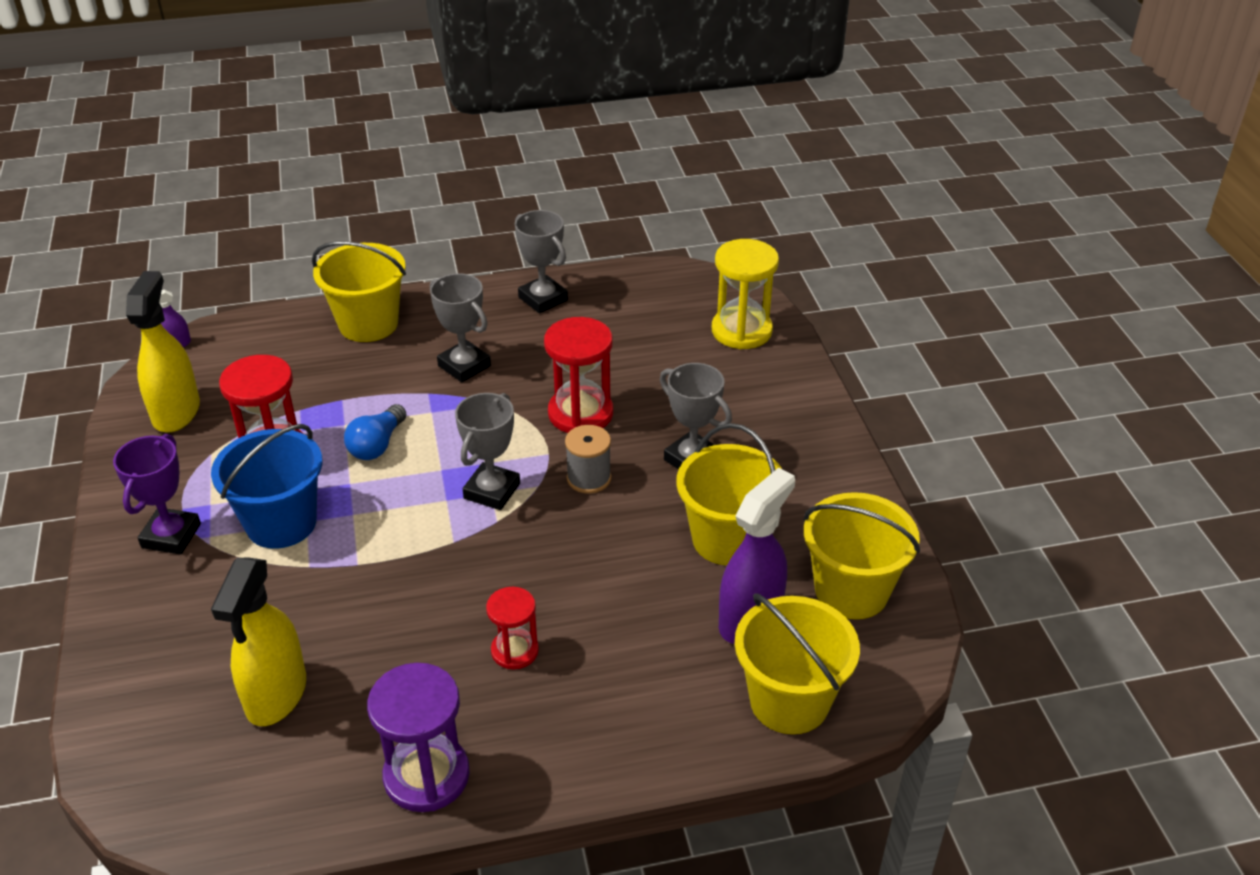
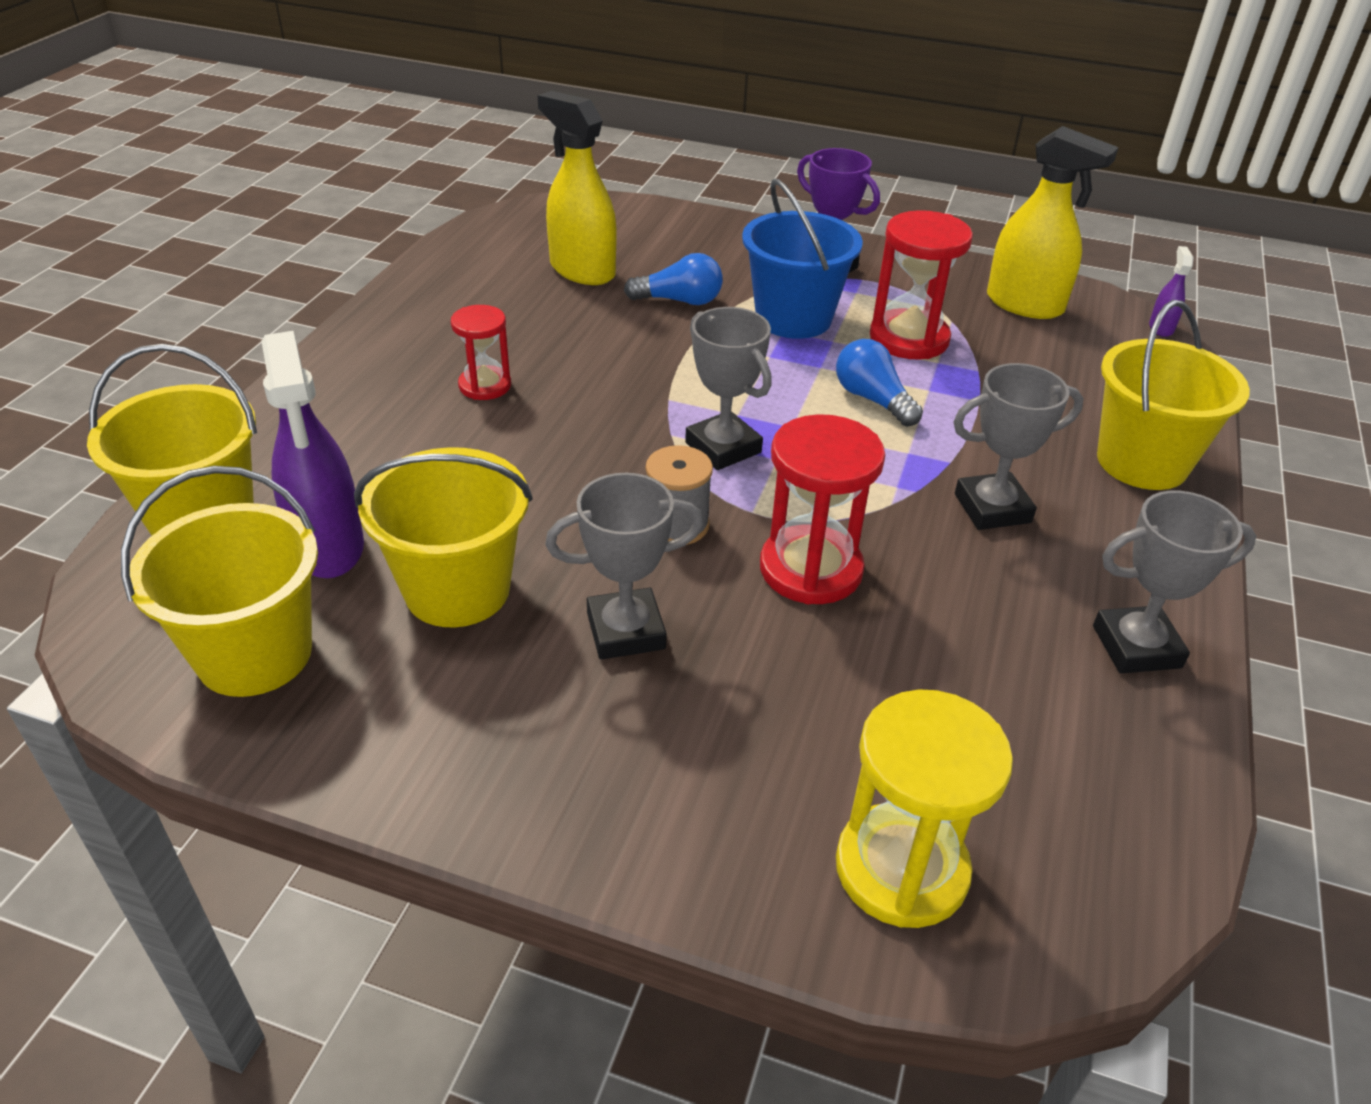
camera: 120 degrees right, 0 degrees up
(294, 601) = (679, 301): none -> blue light bulb
(426, 775) = (417, 307): purple hourglass -> none

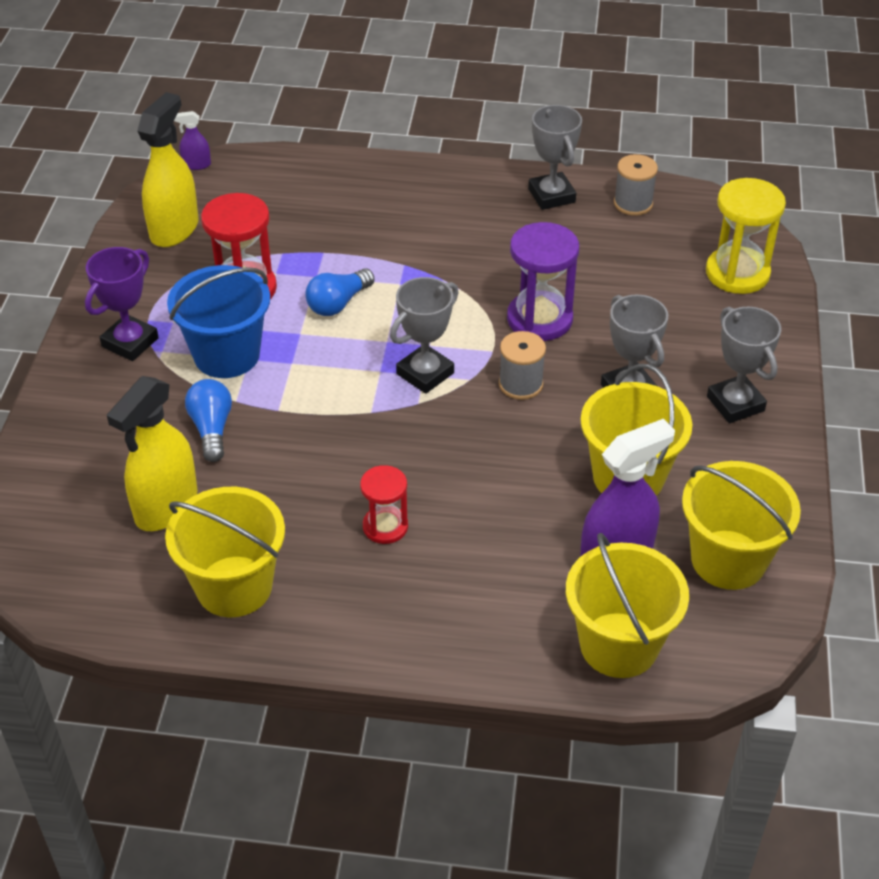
camera: 100 degrees left, 5 degrees up
(810, 569) = (539, 319): red hourglass -> purple hourglass
(992, 508) = (448, 246): grey trophy -> grey trophy (735, 404)
(1125, 757) = (633, 203): none -> grey spool
(1142, 462) = (375, 184): yellow bucket -> yellow bucket (234, 586)

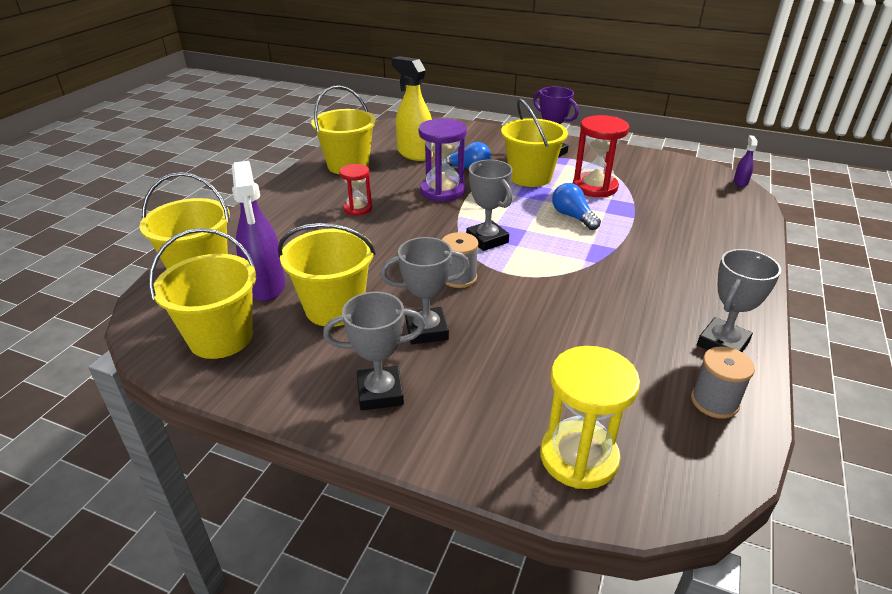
camera: 105 degrees right, 10 degrees down
(174, 229) = (662, 170): yellow spray bottle -> none
(227, 355) = (530, 177): blue bucket -> yellow bucket
(539, 319) = (533, 301): purple hourglass -> purple hourglass (442, 191)
(551, 195) = (722, 344): grey trophy -> grey trophy turned 45 degrees counterclockwise

